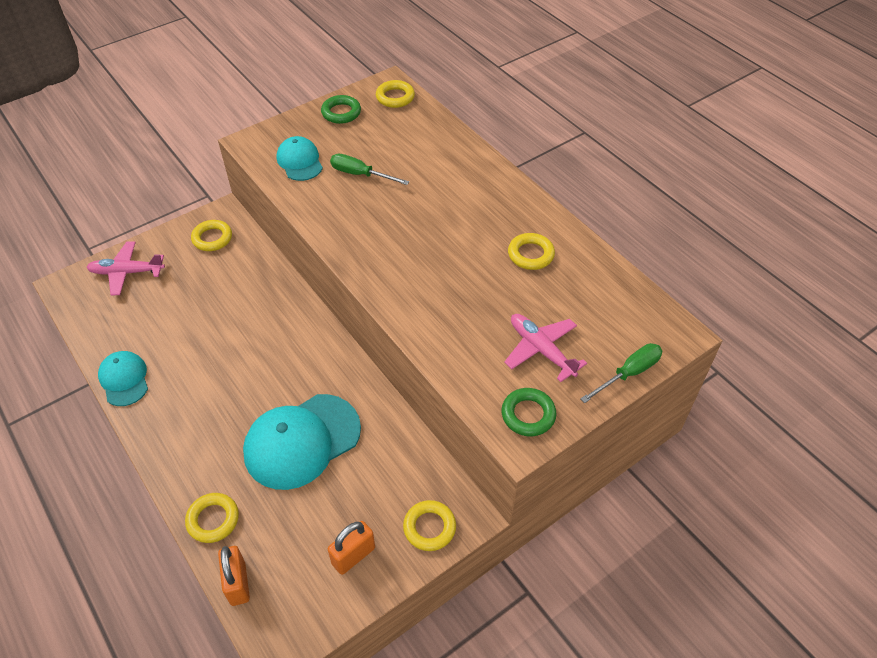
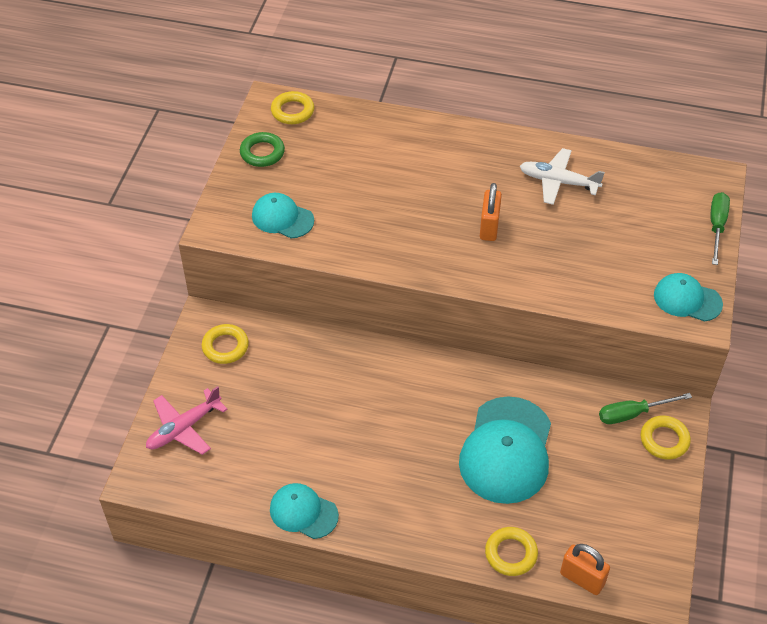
camera: 40 degrees left, 0 degrees up
(353, 555) = (637, 498): orange padlock -> orange padlock (489, 227)
(360, 174) = (349, 198): green screwdriver -> green screwdriver (632, 414)
(528, 415) = (687, 299): green ring -> turquoise cap
(530, 254) = (558, 182): yellow ring -> white plane
(541, 350) = (645, 248): pink plane -> none

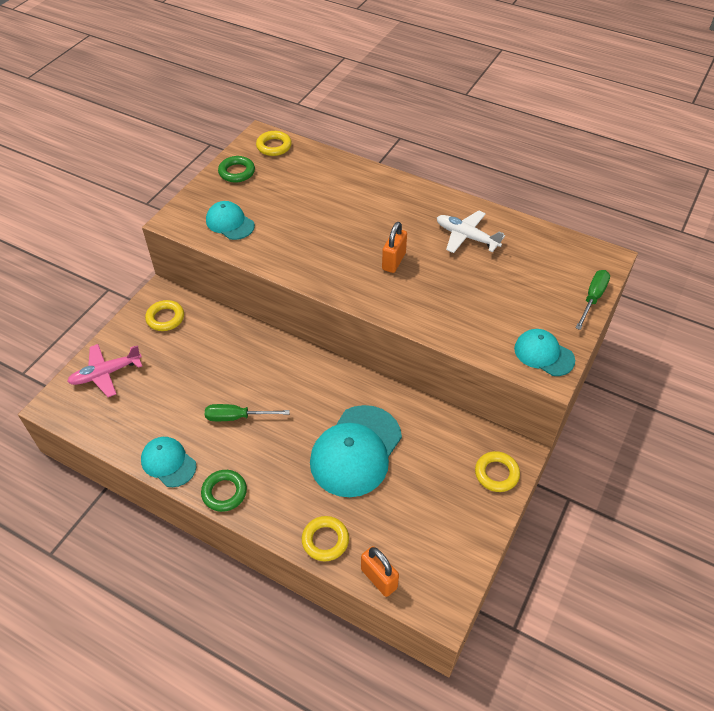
camera: 15 degrees right, 0 degrees up
(380, 530) = (224, 492): none -> green ring
(632, 414) = (476, 445): green screwdriver -> green screwdriver (237, 417)

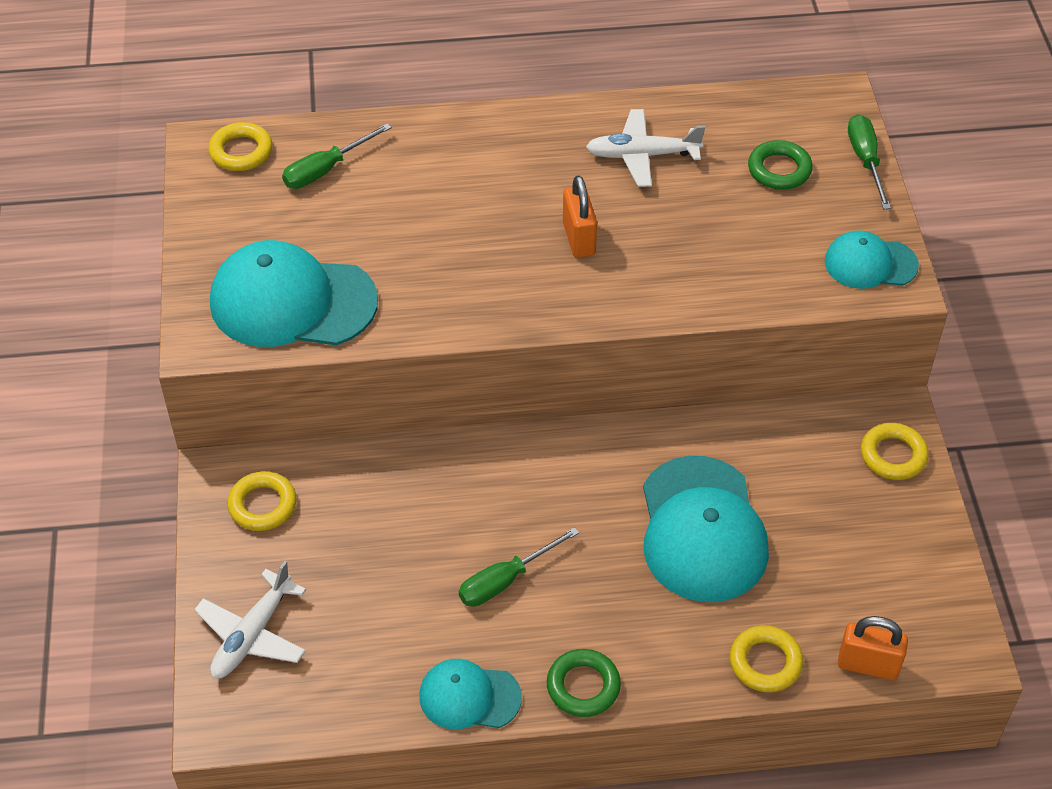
camera: 35 degrees left, 0 degrees up
(105, 374) = (252, 635): pink plane -> white plane
(230, 223) = (292, 301): turquoise cap -> turquoise cap, size x1.78
(237, 172) = (224, 219): green ring -> green ring (779, 170)
(303, 171) = (326, 169): none -> green screwdriver

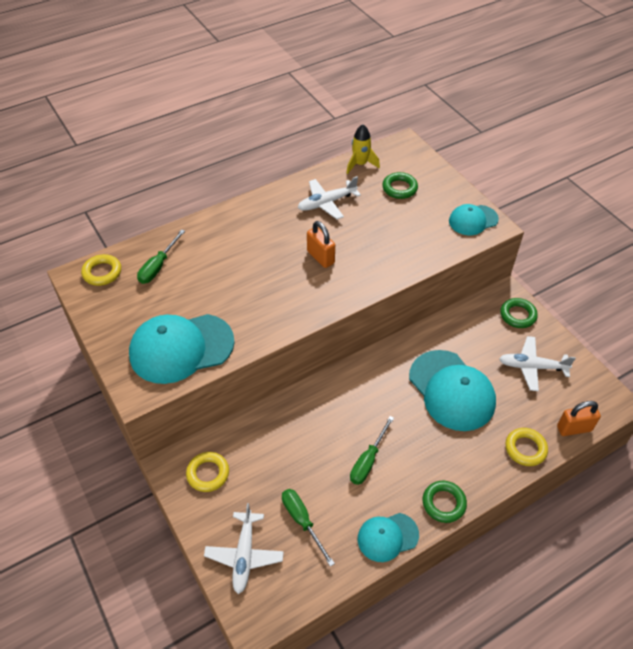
camera: 25 degrees left, 0 degrees up
(738, 108) = (360, 164): none -> yellow rocket
(861, 545) = (532, 367): none -> white plane
(865, 160) = (438, 170): green screwdriver -> green screwdriver (302, 521)
(893, 455) = (518, 315): yellow ring -> green ring

